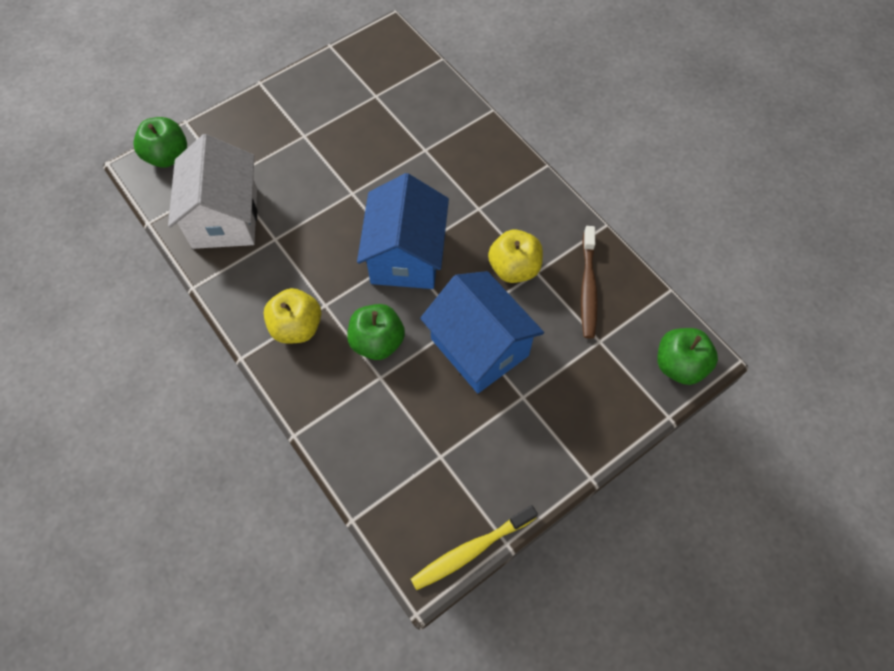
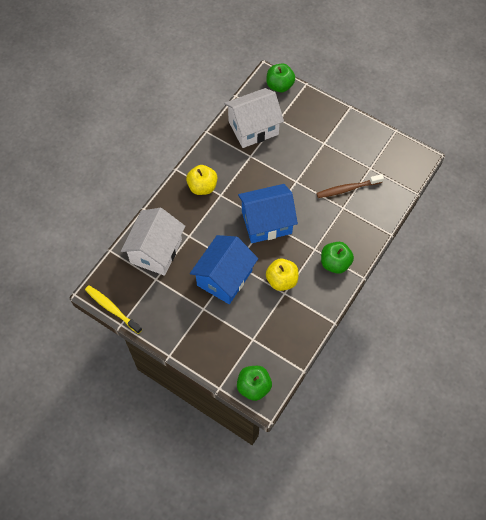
camera: 70 degrees right, 0 degrees up
(377, 342) = (208, 227): green apple -> green apple (335, 263)
(387, 439) = (156, 251): none -> white house
(588, 287) = (285, 323): brown toothbrush -> brown toothbrush (347, 189)

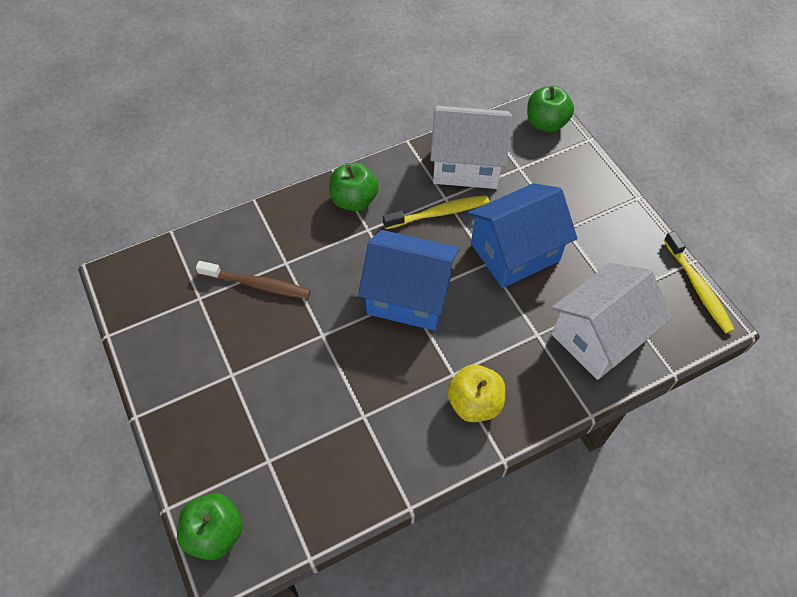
camera: 150 degrees left, 5 degrees down
(253, 128) = (323, 467): white house -> white house (466, 164)
(281, 280) = (439, 213): yellow apple -> yellow toothbrush

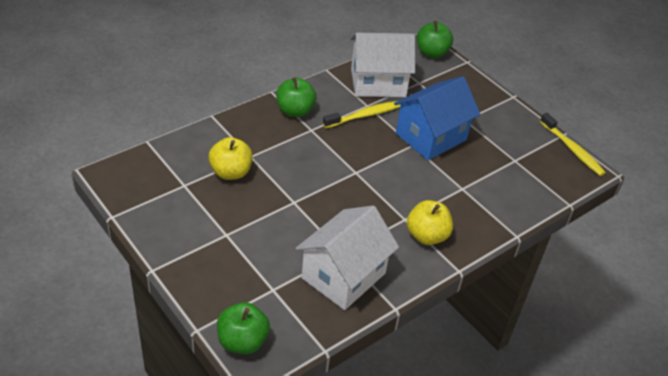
camera: 15 degrees left, 15 degrees down
(257, 285) = (231, 172): brown toothbrush -> yellow apple
(409, 296) = (356, 171): blue house -> none
(599, 336) = (509, 185): white house -> white house (343, 276)

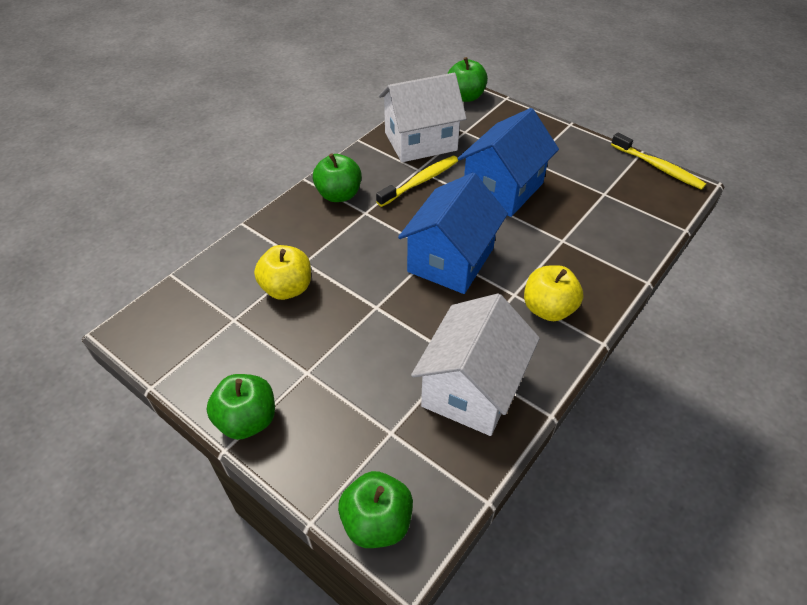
camera: 10 degrees left, 5 degrees up
(173, 255) = (247, 420): none -> green apple
(365, 182) = (451, 260): none -> blue house

